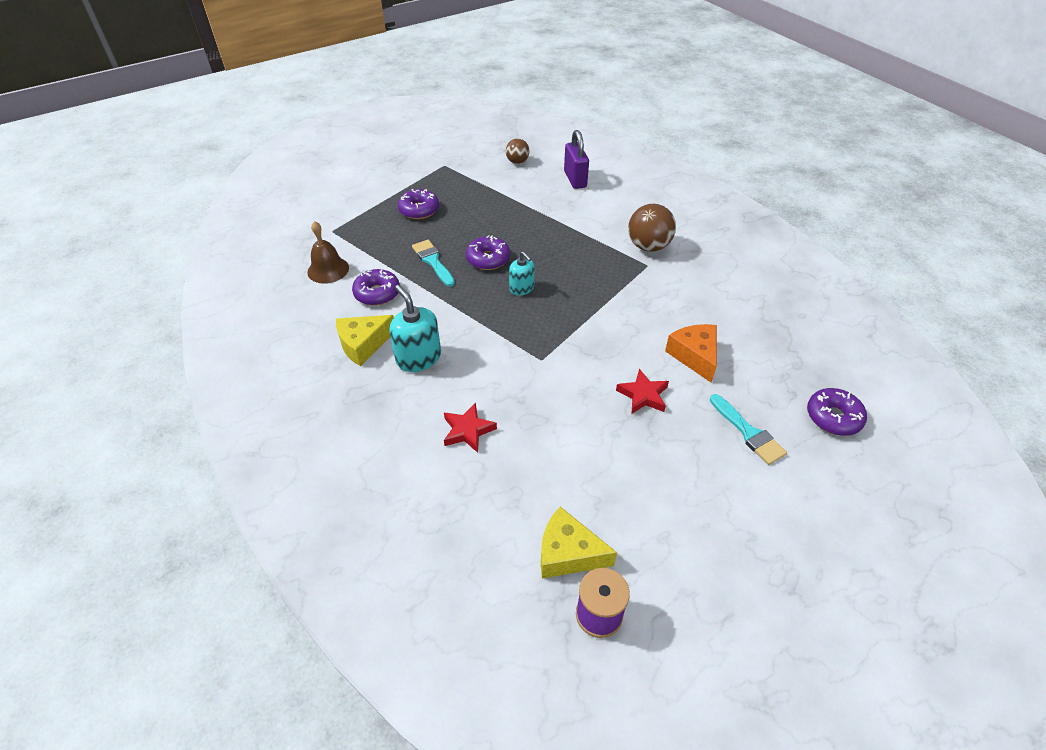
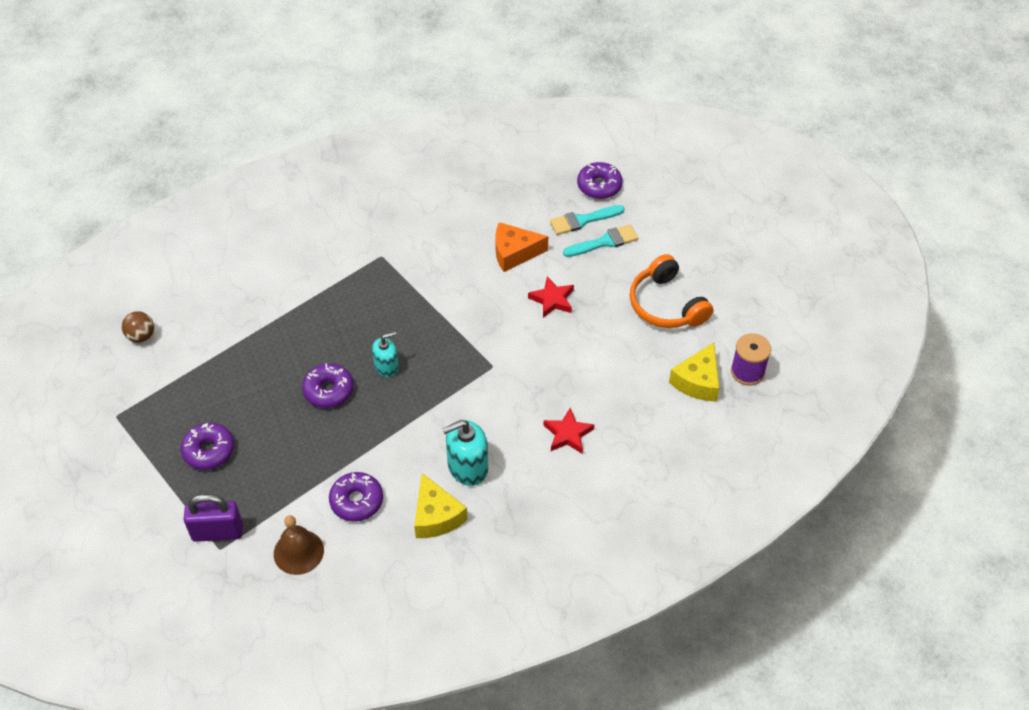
camera: 80 degrees left, 5 degrees up
(433, 261) = (316, 443): turquoise brush -> turquoise brush (583, 220)
(575, 179) = (204, 285): purple padlock -> purple padlock (217, 532)
(648, 246) = (352, 248): brown ball -> none
(678, 506) = (666, 305): none -> orange headphones

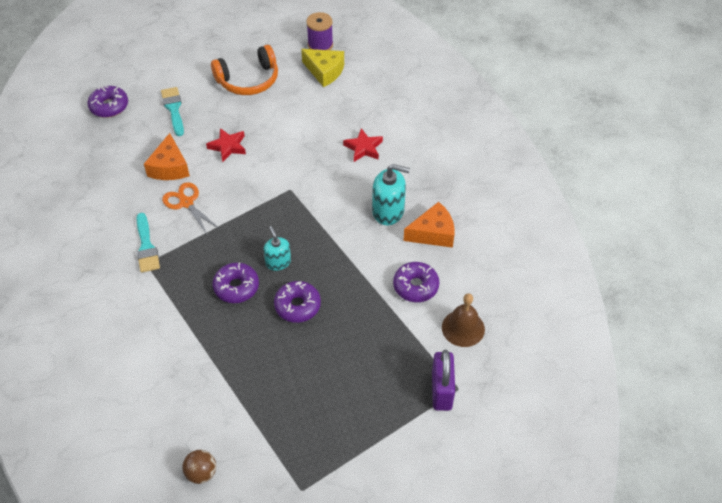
camera: 85 degrees left, 0 degrees up
(209, 451) = (353, 402): purple donut -> purple donut (236, 287)
(436, 516) = (433, 233): yellow cheese -> orange cheese
(464, 275) = (186, 203): none -> orange scissors
(467, 467) = (388, 211): turquoise soap dispenser -> turquoise soap dispenser turned 60 degrees counterclockwise
(583, 220) = (145, 120): turquoise brush -> turquoise brush (146, 246)

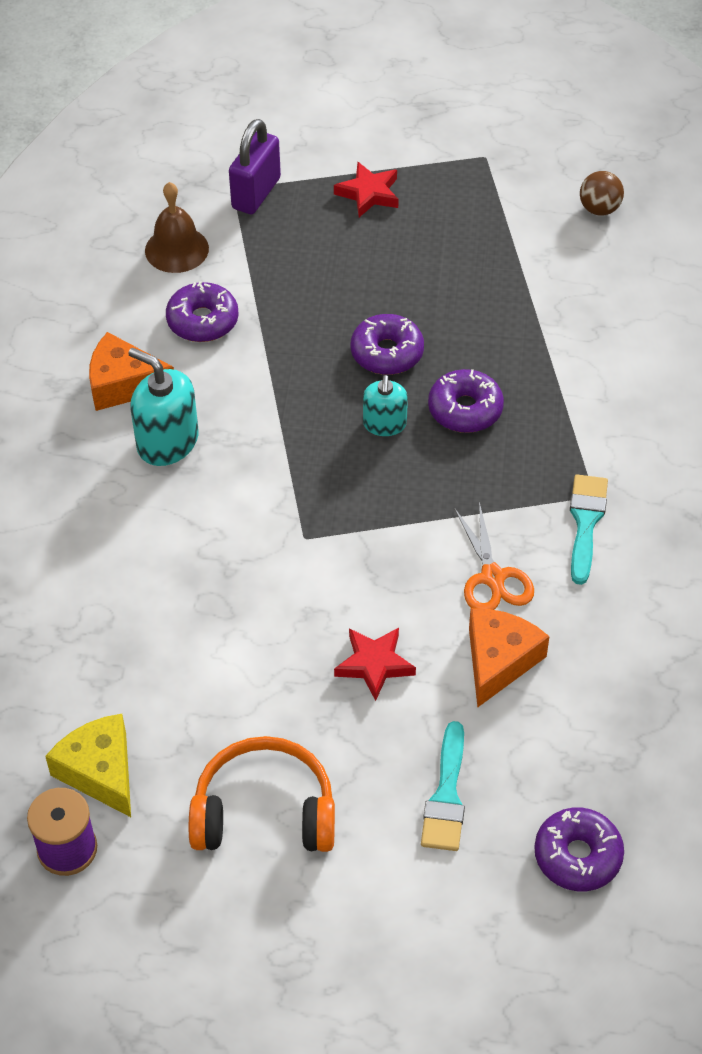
camera: 155 degrees left, 0 degrees up
(363, 148) = (134, 568): red star -> red star (369, 193)

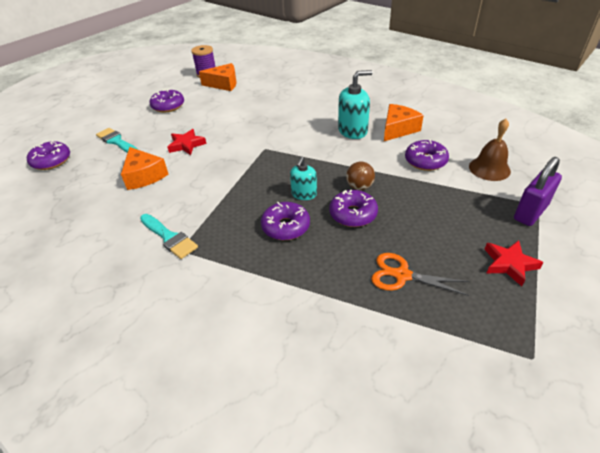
camera: 125 degrees right, 10 degrees down
(100, 771) = (223, 84): yellow cheese -> orange cheese
(256, 193) = (530, 212): purple padlock -> purple padlock turned 75 degrees clockwise
(264, 812) = (168, 106): orange headphones -> purple donut
(384, 424) = (304, 194): turquoise soap dispenser -> turquoise soap dispenser turned 105 degrees counterclockwise
(492, 577) = (181, 191): orange scissors -> orange scissors (402, 275)
(599, 209) = (423, 410): brown ball -> brown ball (359, 187)

